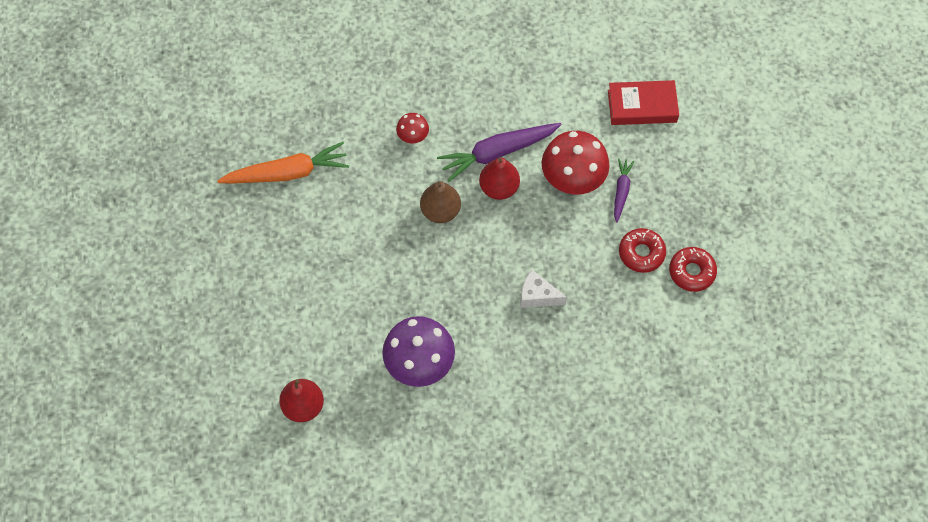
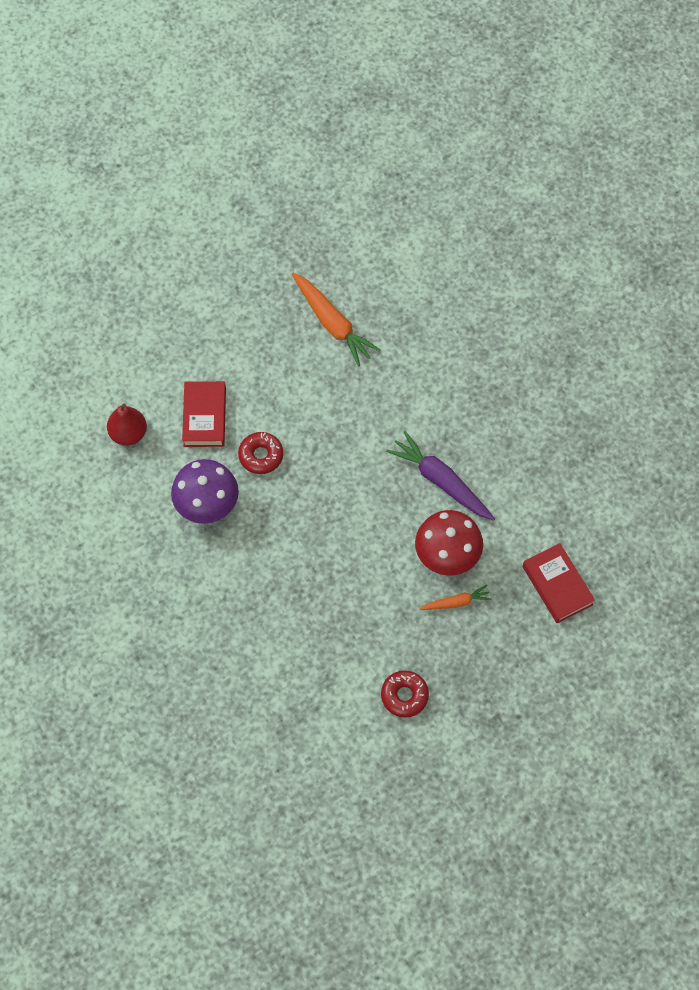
camera: 65 degrees right, 0 degrees up
(324, 327) = (204, 417): none -> red book
(413, 136) = (420, 405): red mushroom -> none
(440, 211) = (358, 459): brown pear -> none
(499, 188) = (406, 497): red pear -> none
(537, 296) = (315, 573): white cheese -> none
(621, 191) = (456, 602): purple carrot -> orange carrot
(641, 253) = (401, 644): red donut -> red donut (261, 456)

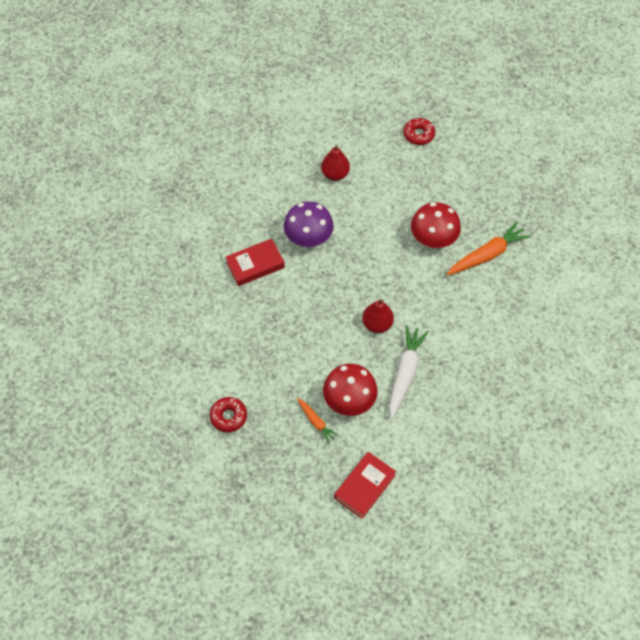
camera: 65 degrees right, 5 degrees down
(204, 417) = (371, 210): red book -> red book (255, 265)
(261, 456) = (361, 254): red donut -> red donut (418, 134)
(282, 370) = (433, 240): none -> red mushroom
(332, 324) = (487, 255): orange carrot -> orange carrot turned 150 degrees counterclockwise
(364, 482) = (377, 324): none -> red pear
(441, 481) = (405, 373): purple carrot -> white carrot

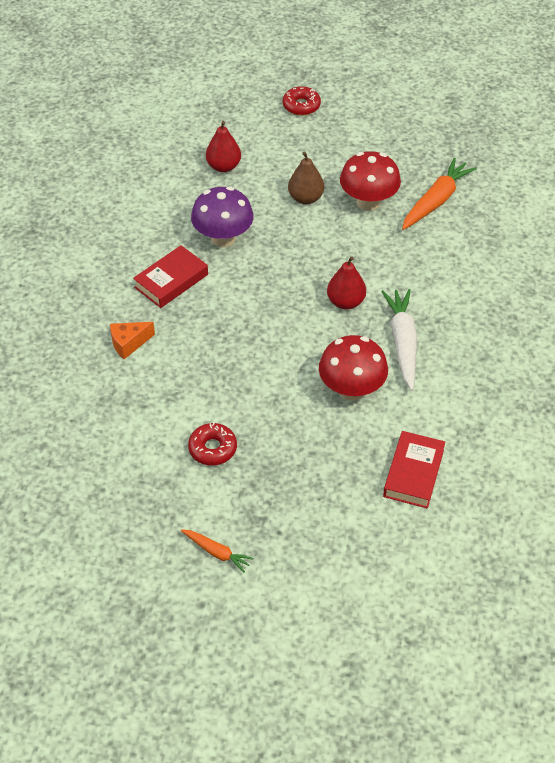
camera: 20 degrees left, 10 degrees down
(204, 309) = (129, 343): none -> orange cheese
(316, 422) = (322, 423): orange carrot -> orange carrot (217, 552)
(386, 222) = (305, 198): none -> brown pear

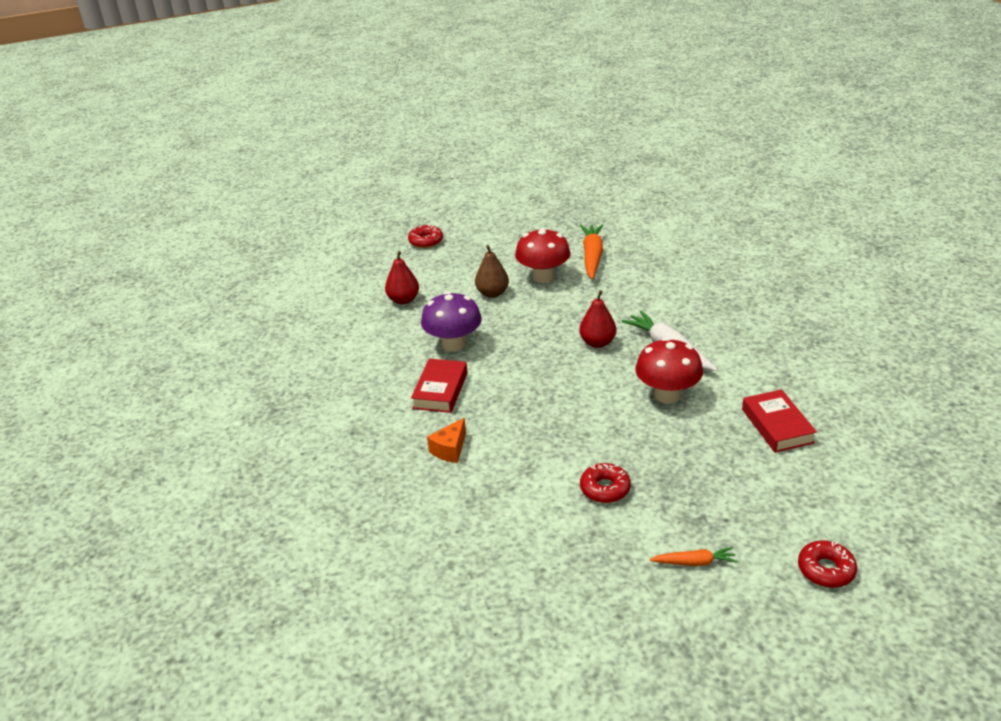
camera: 30 degrees left, 15 degrees down
(310, 621) = (826, 570): none -> red donut

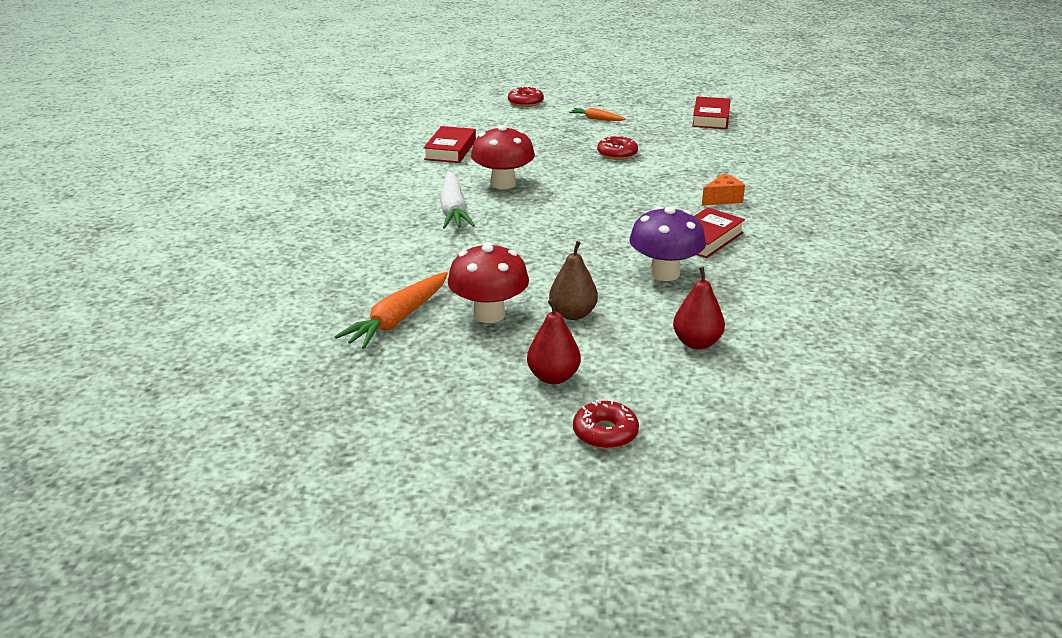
camera: 155 degrees left, 5 degrees down
(550, 635) = (711, 118): none -> red book
(597, 343) = (512, 232): red pear -> red pear (553, 377)

